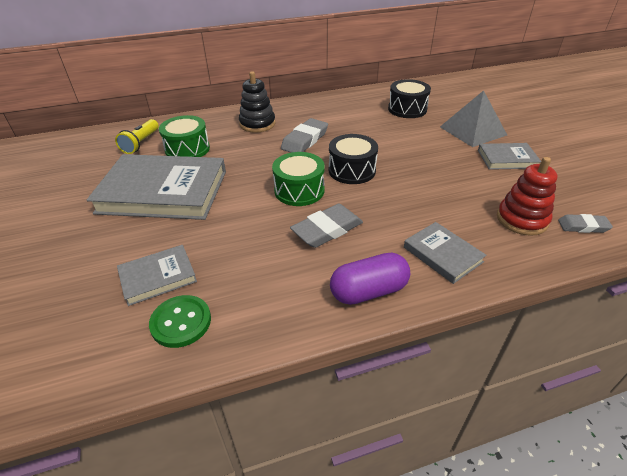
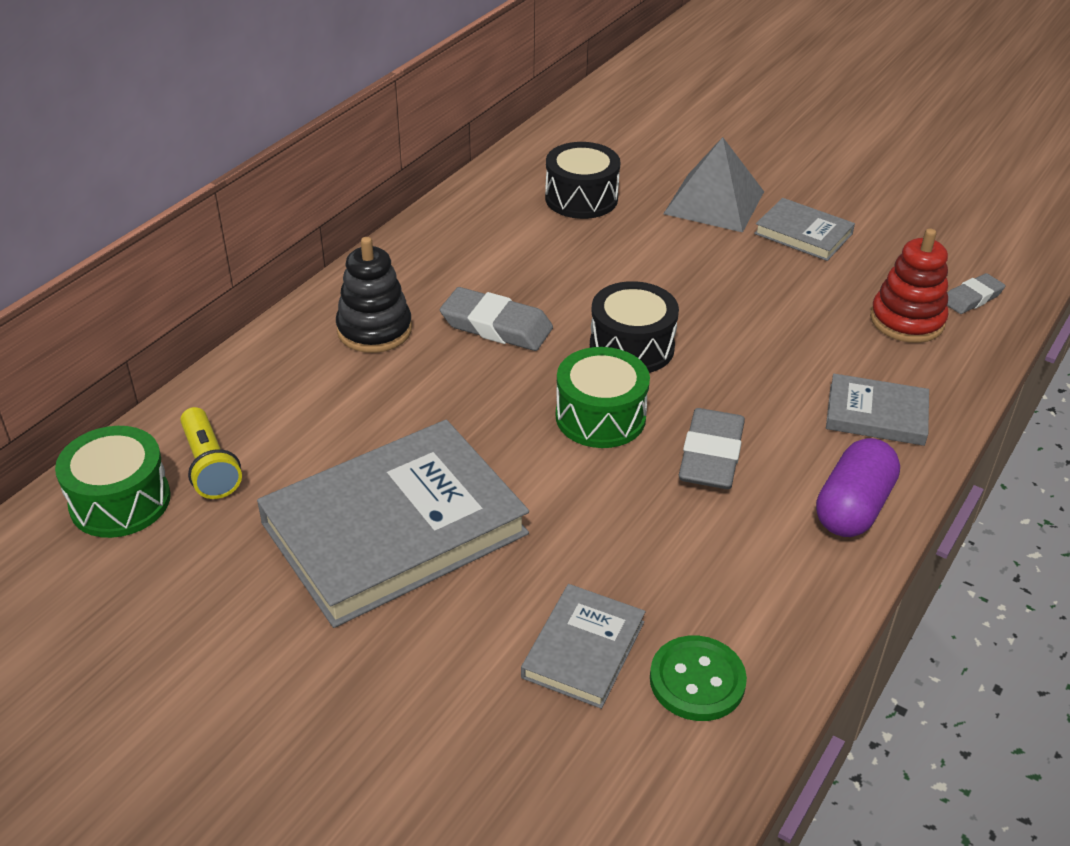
camera: 40 degrees left, 0 degrees up
(187, 149) = (319, 435): green drum -> green drum (120, 501)
(305, 140) = (496, 326): grey eraser -> grey eraser turned 60 degrees counterclockwise
(507, 159) = (803, 234): grey book -> grey book turned 75 degrees clockwise

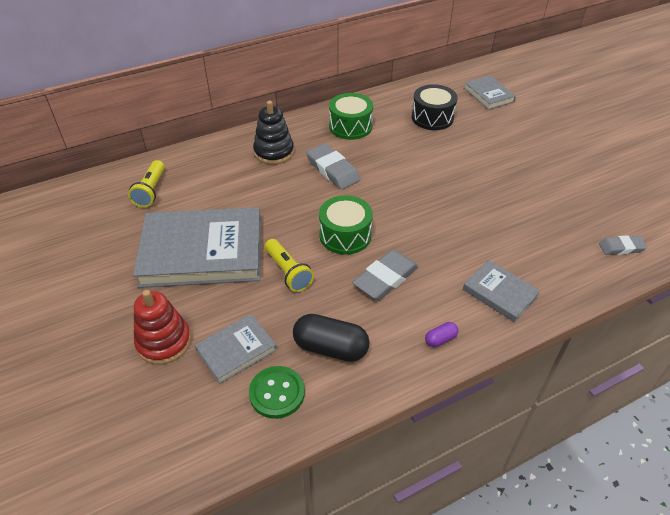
camera: 30 degrees right, 5 degrees up
(120, 501) = (104, 193): green drum -> green drum (350, 126)
(561, 503) = (288, 272): none -> yellow flashlight
(631, 347) = (392, 205): black drum -> none
(714, 202) = (505, 141): grey pyramid -> none
(718, 584) = (330, 348): none -> black capsule
(803, 234) = (544, 175): grey book -> grey book (488, 95)
(853, 507) = (440, 339): purple capsule -> purple capsule, size x0.48
(907, 320) = (566, 246): red stacking toy -> red stacking toy (164, 342)

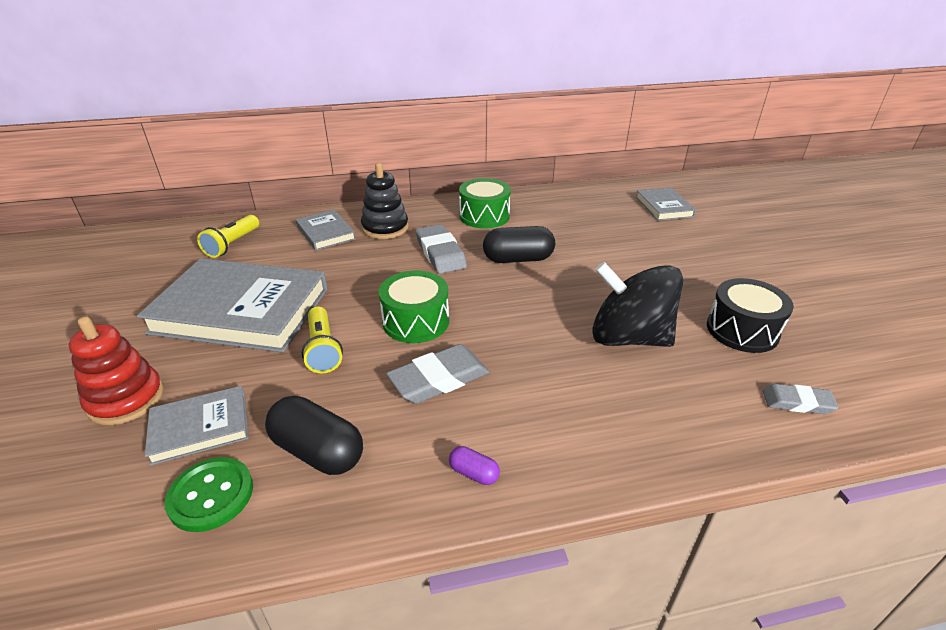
camera: 15 degrees right, 10 degrees down
(396, 165) = (518, 259): none -> black capsule
(432, 117) = (585, 220): black drum -> black drum (742, 330)
(440, 339) = (474, 473): purple capsule -> purple capsule turned 45 degrees clockwise
(499, 293) = (588, 428): grey book -> grey book (325, 233)
(502, 219) = (629, 337): none -> black spinning top

